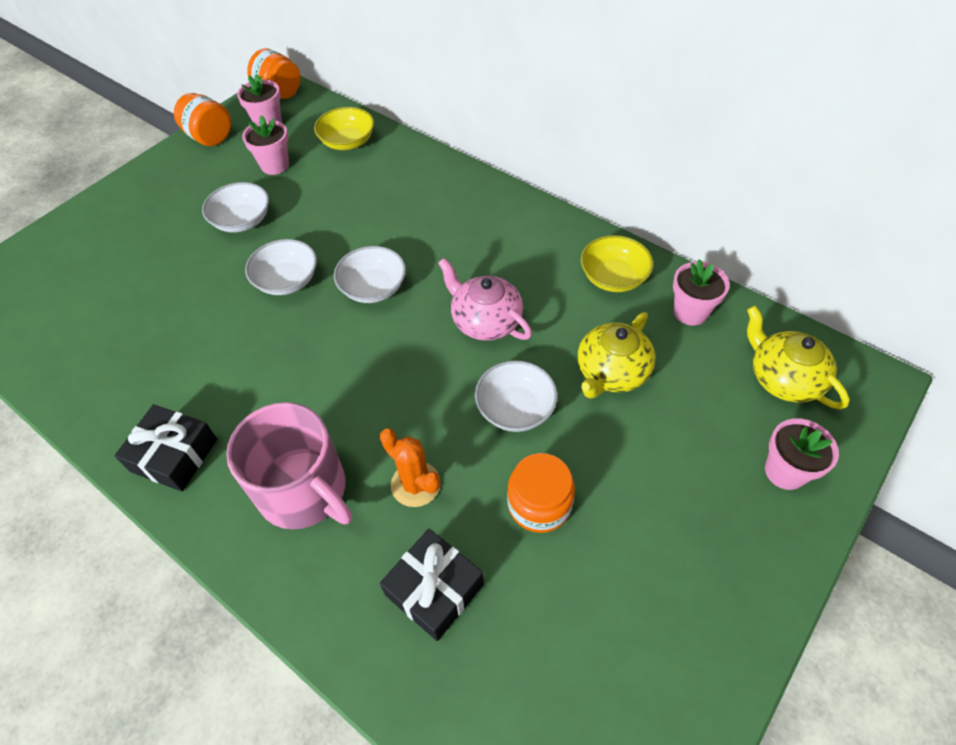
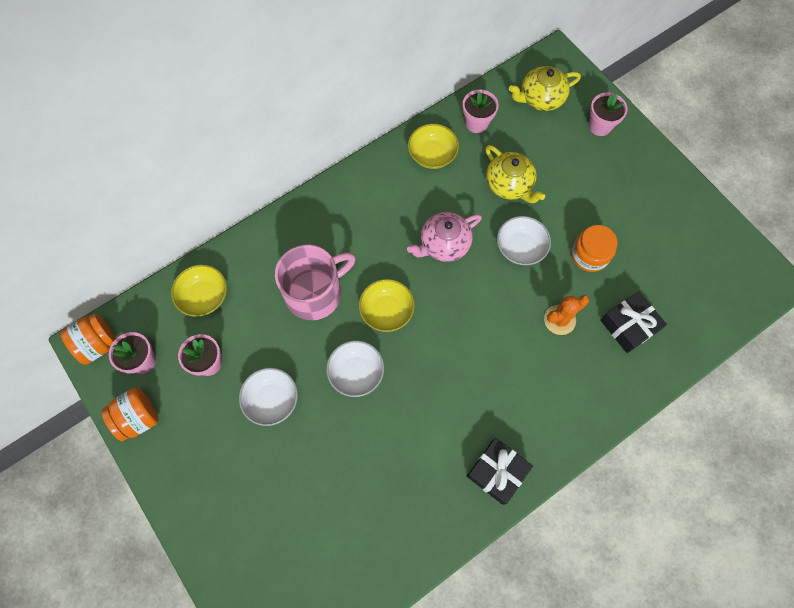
camera: 75 degrees left, 15 degrees up
(304, 490) = (547, 388): pink mug -> pink mug (315, 293)
(373, 288) = (386, 311): white bowl -> yellow bowl

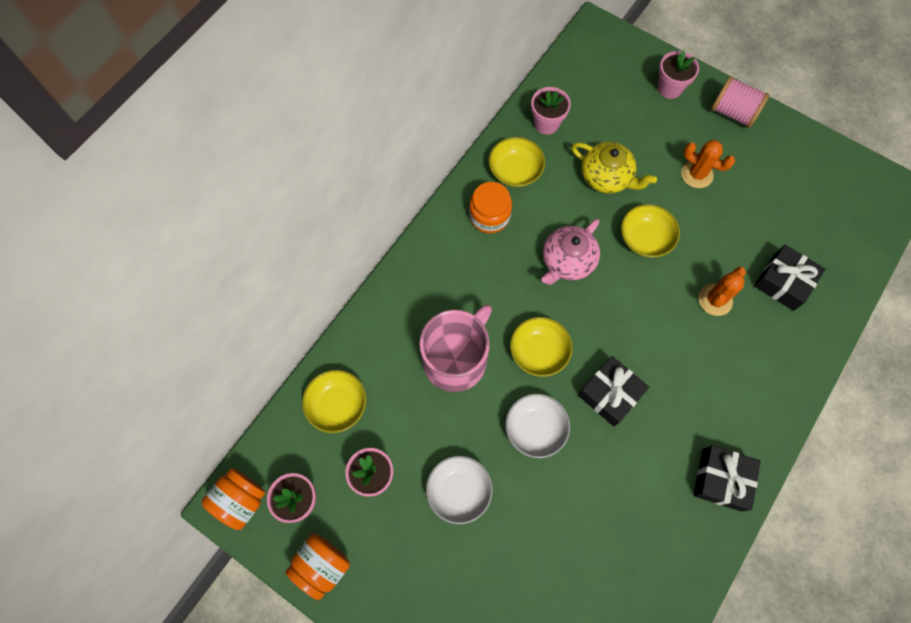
camera: 20 degrees left, 0 degrees up
(432, 366) = (610, 394): none -> black gift
(520, 247) = (645, 238): white bowl -> yellow bowl
(540, 98) = (599, 78): yellow teapot -> none
(589, 255) = (715, 223): orange jar -> orange jar (489, 216)
(591, 207) = (697, 174): none -> orange cactus
(648, 164) = (732, 112): none -> pink spool

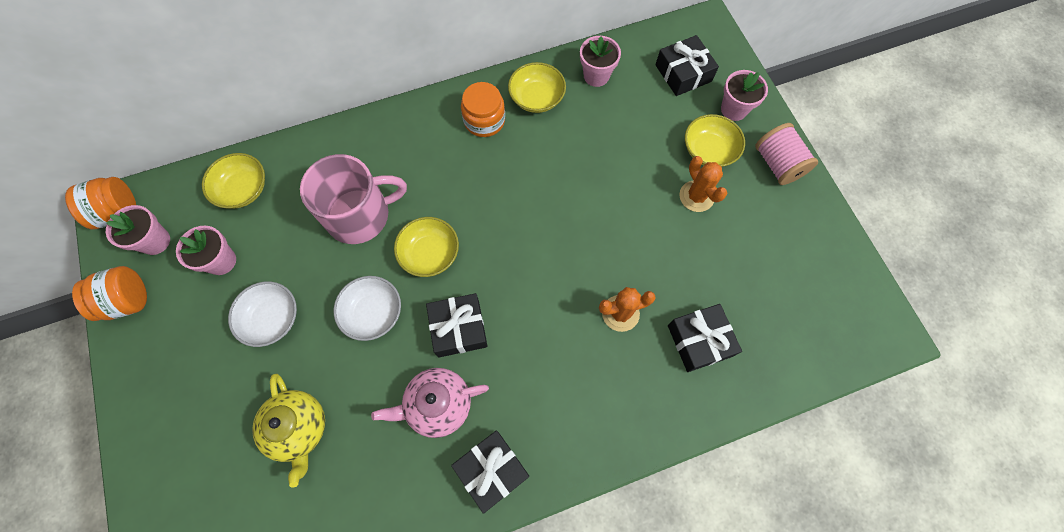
camera: 35 degrees right, 0 degrees up
(567, 261) = (517, 197): pink teapot -> pink teapot (437, 405)
(606, 177) = (611, 149): yellow teapot -> yellow teapot (298, 428)
(610, 81) = (683, 73): none -> black gift
(645, 238) = (601, 221): yellow bowl -> yellow bowl (709, 150)

